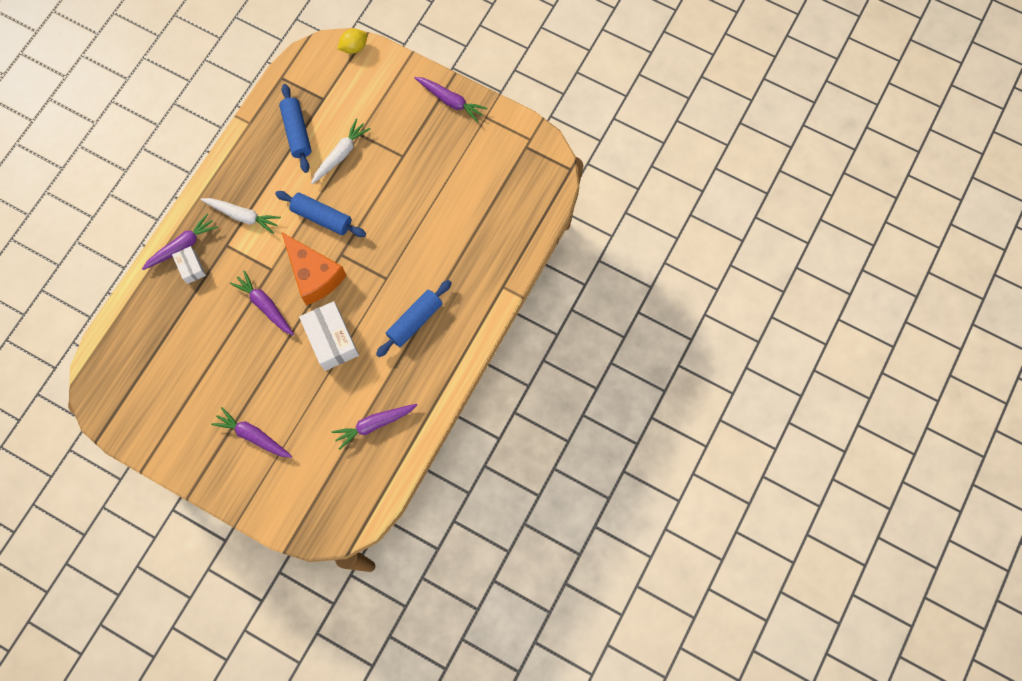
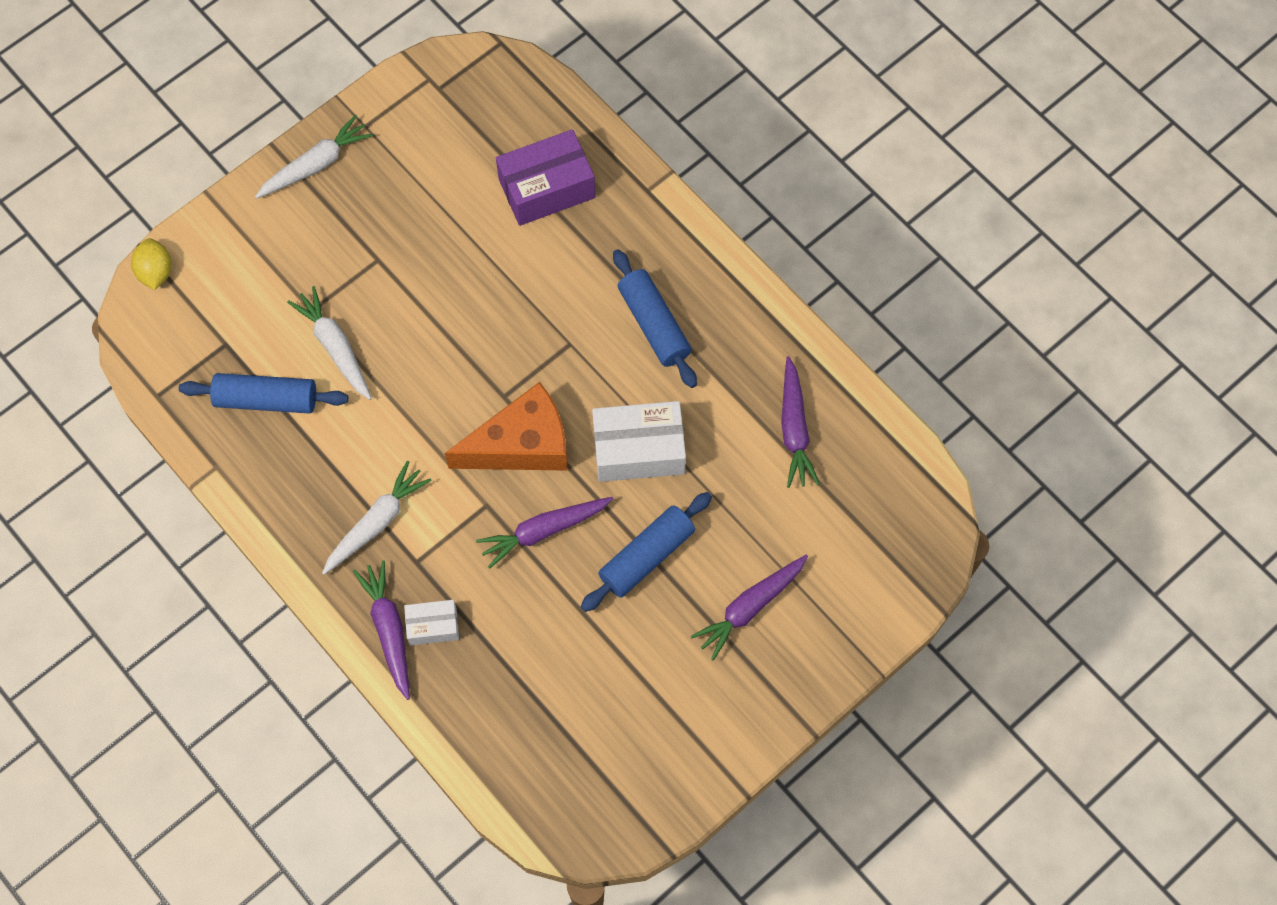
camera: 70 degrees left, 5 degrees down
(322, 217) = (430, 405): blue rolling pin -> blue rolling pin (647, 556)
(450, 101) = (316, 164): purple carrot -> white carrot
(482, 230) = (547, 188): none -> purple box

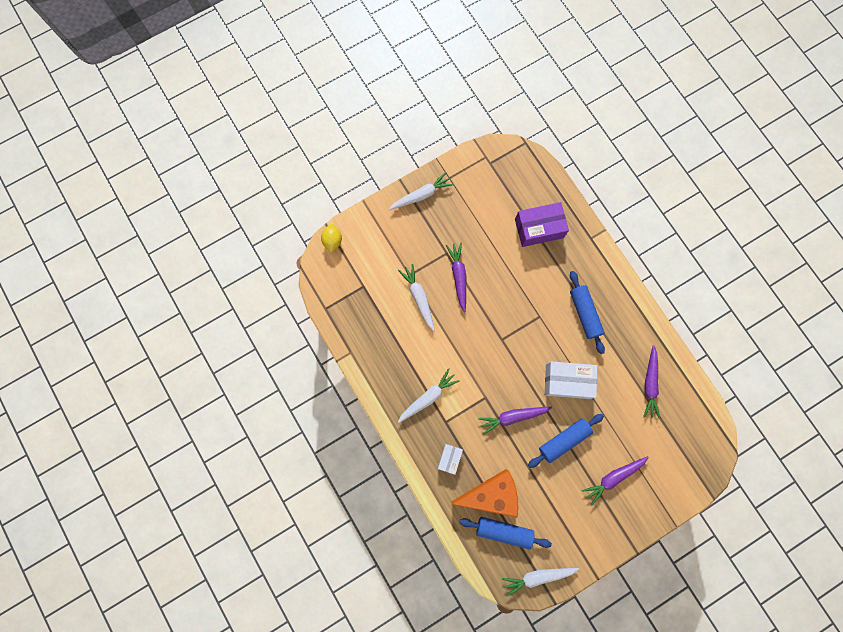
camera: 10 degrees right, 10 degrees up
(266, 400) = (380, 320): blue rolling pin -> blue rolling pin (503, 531)
(389, 630) = (427, 456): purple carrot -> purple carrot (458, 276)
(433, 626) = (449, 458): white box -> white box turned 75 degrees counterclockwise
(522, 444) = (507, 368): orange cheese -> orange cheese (491, 494)
(631, 811) = (537, 576): none -> white carrot

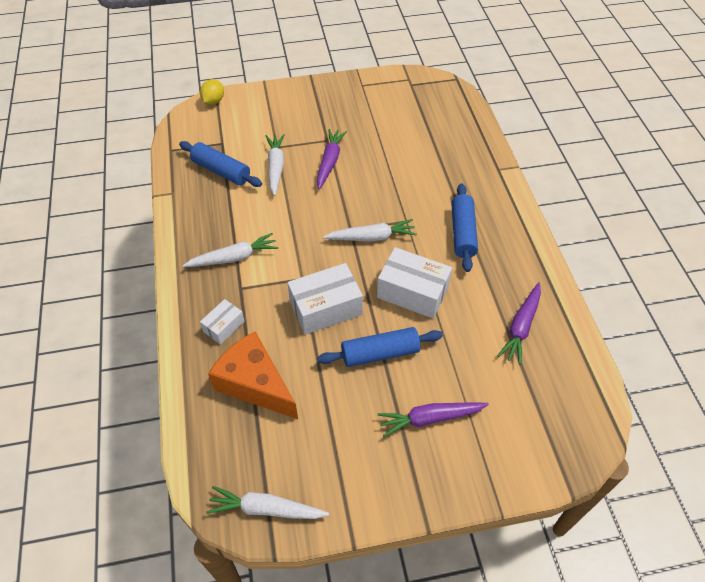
camera: 20 degrees right, 25 degrees down
(421, 195) = (325, 90): white carrot -> white carrot (371, 237)
(491, 494) = (255, 383): orange cheese -> orange cheese turned 150 degrees counterclockwise
(503, 531) = (248, 433): blue rolling pin -> blue rolling pin (221, 171)
(513, 417) = (325, 308): purple carrot -> white box
(539, 228) = (440, 146): purple box -> none

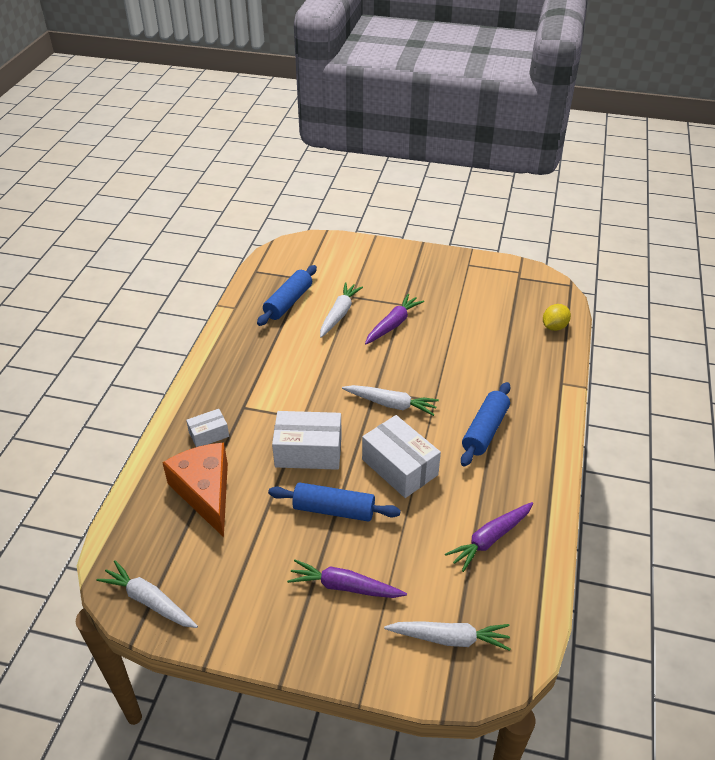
camera: 25 degrees right, 10 degrees down
(213, 101) = (319, 240): yellow lemon -> yellow lemon (554, 327)
(221, 171) = (288, 302): blue rolling pin -> blue rolling pin turned 60 degrees clockwise
(234, 258) = (253, 379): white carrot -> white carrot (449, 638)

